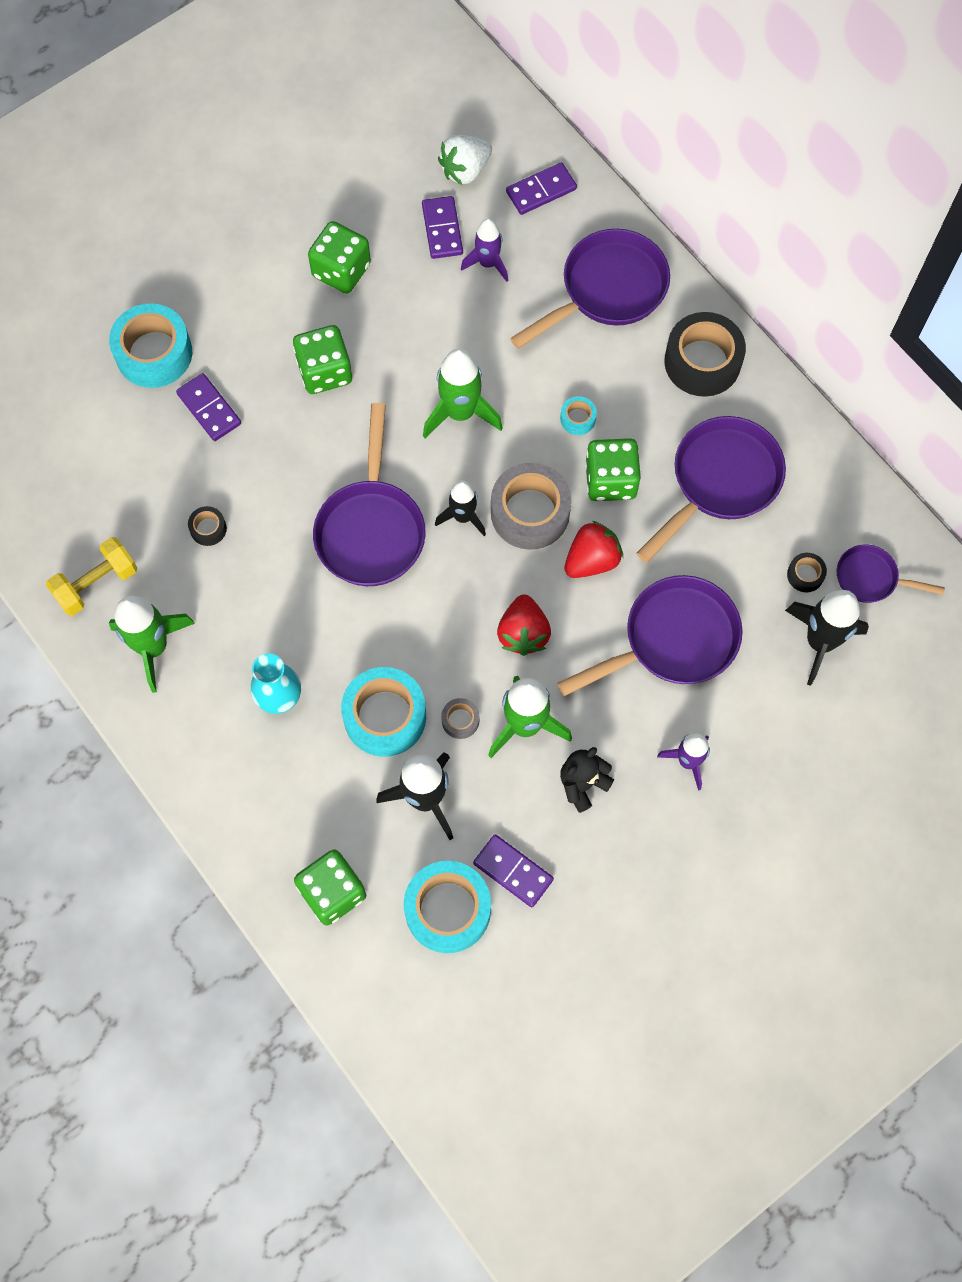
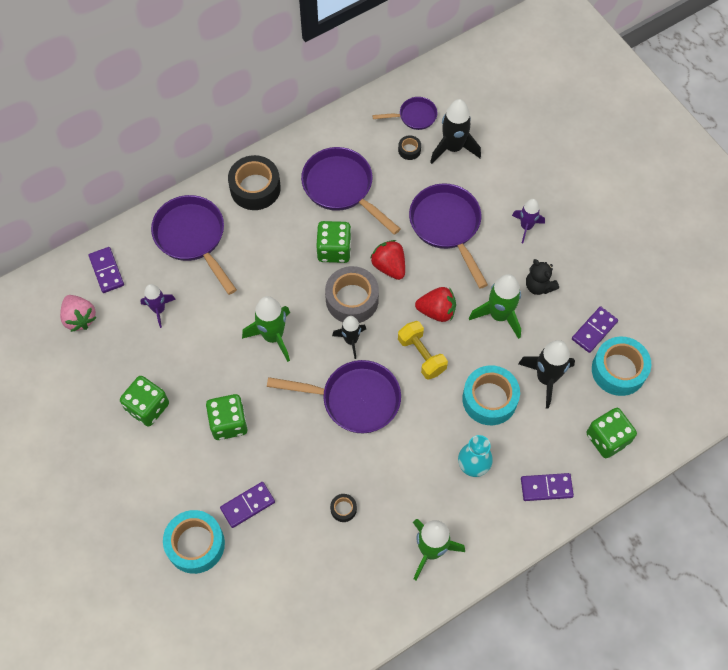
camera: 85 degrees left, 5 degrees down
(96, 584) = (379, 590): yellow dumbbell -> yellow dumbbell (421, 355)
(442, 229) = (126, 337): purple domino -> purple domino (546, 487)
(460, 720) = (494, 353): grey tape -> none
(465, 170) = (79, 318): white strawberry -> pink strawberry
(578, 419) = (287, 265): turquoise tape -> none
(871, 578) = (414, 116): purple pan -> purple pan turned 120 degrees counterclockwise

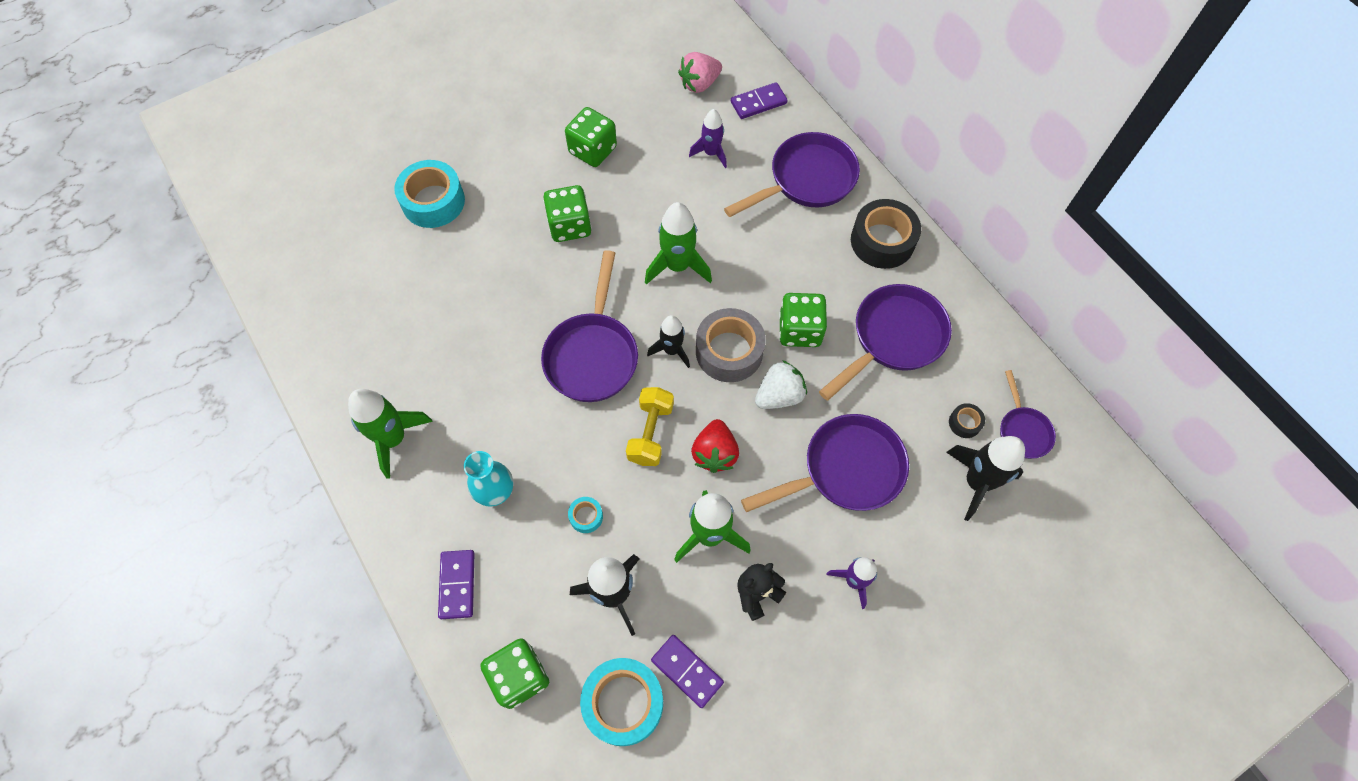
camera: 90 degrees right, 0 degrees up
(247, 505) = (471, 247): purple domino -> none
(343, 509) = (456, 343): black tape -> none
(389, 266) = (779, 395): red strawberry -> white strawberry
(421, 355) = (650, 433): yellow dumbbell -> yellow dumbbell turned 45 degrees counterclockwise
(489, 399) = (586, 516): turquoise tape -> turquoise tape, size x0.46

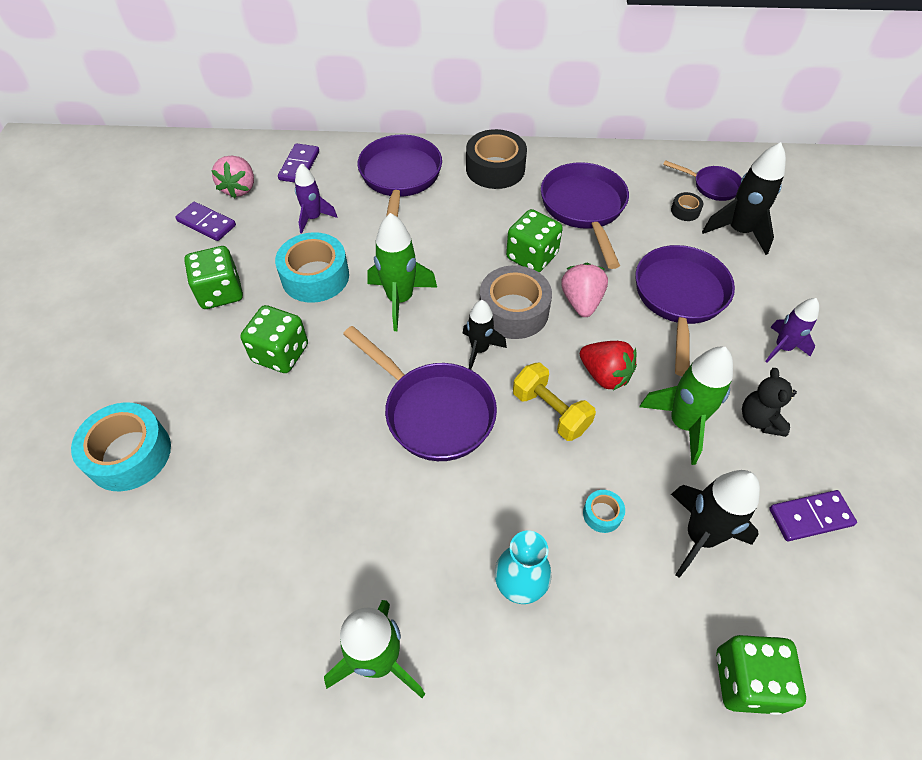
camera: 55 degrees left, 10 degrees down
(457, 585) = (605, 689): purple domino -> purple domino (206, 223)
(623, 703) = (820, 592): turquoise tape -> turquoise tape (315, 276)
(779, 395) = (581, 302): white strawberry -> pink strawberry

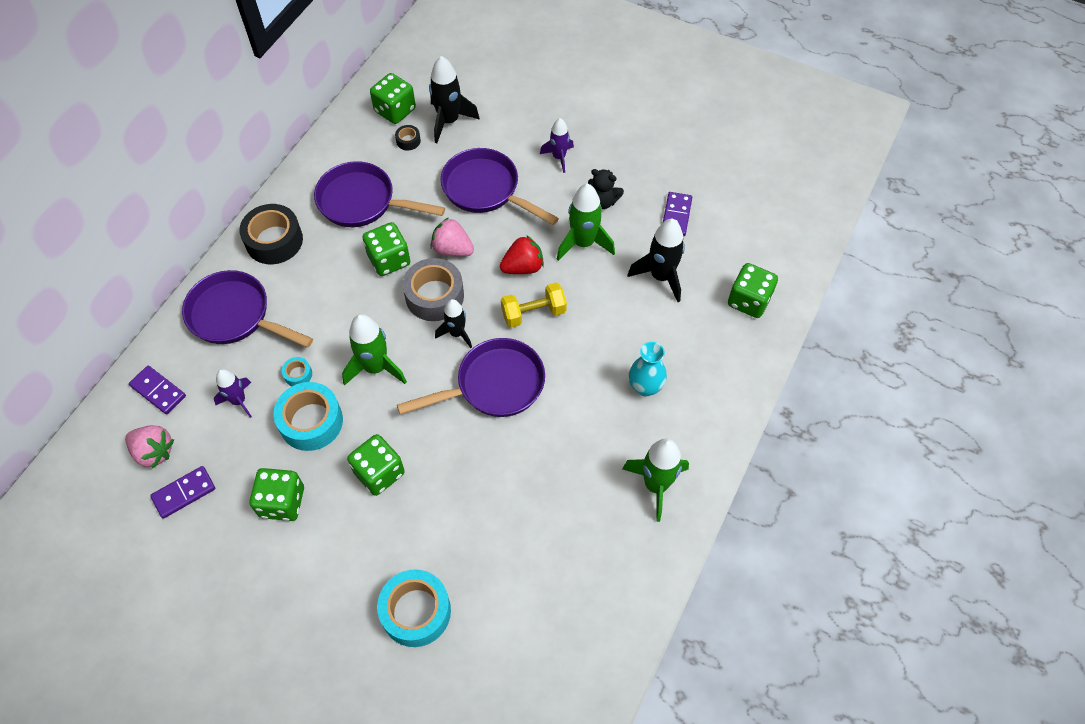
camera: 65 degrees left, 5 degrees up
(602, 514) = (622, 320): turquoise tape -> turquoise tape (298, 374)
(712, 186) = (395, 110): purple pan -> green dice

